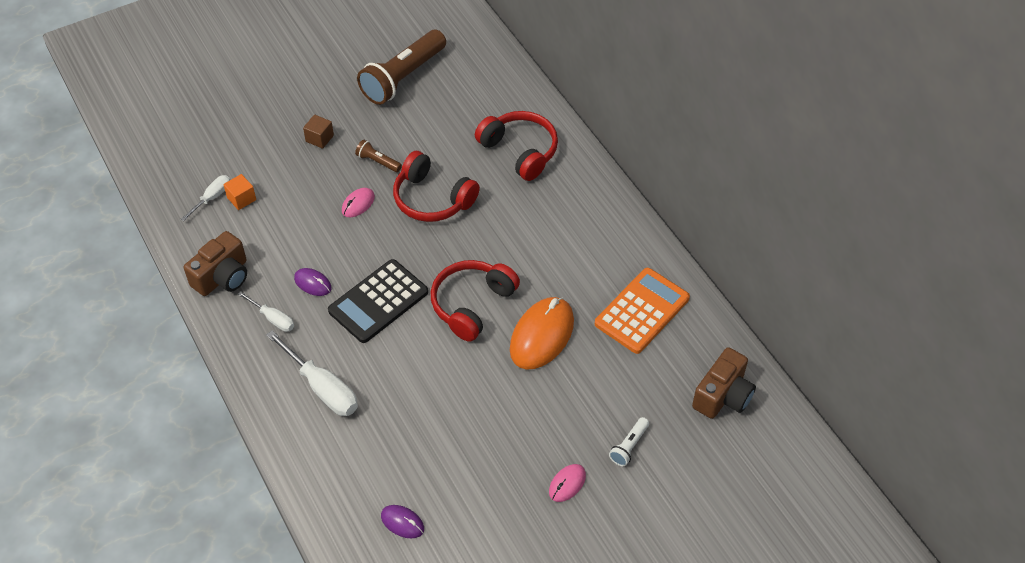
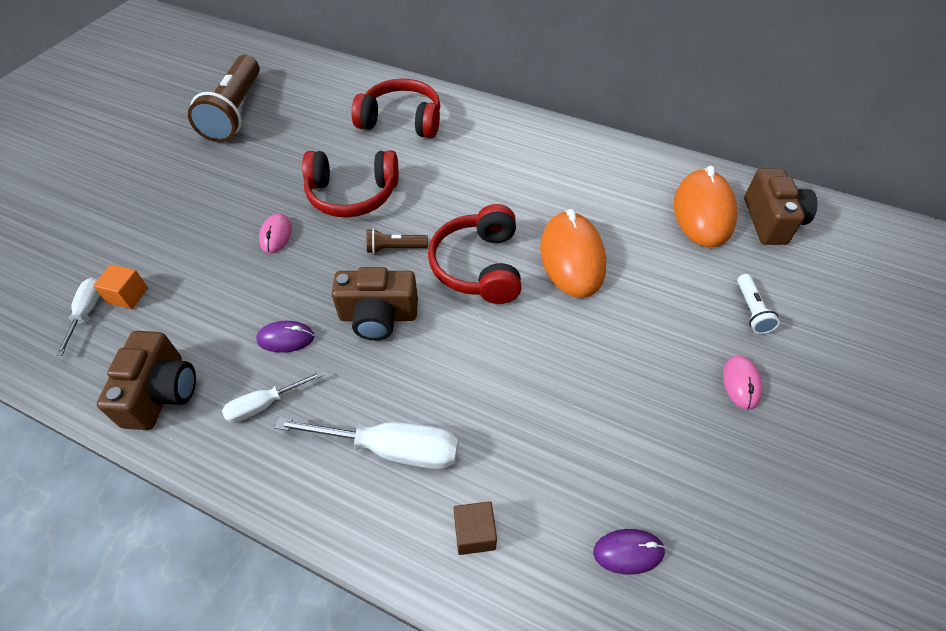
camera: 35 degrees left, 0 degrees up
(273, 318) = (264, 404): white screwdriver -> white screwdriver turned 150 degrees clockwise
(319, 138) = (183, 197): brown cube -> brown cube (474, 533)
(378, 161) = (266, 189): brown flashlight -> brown flashlight (395, 248)
(378, 301) = (378, 316): black calculator -> brown camera
(642, 311) = (634, 191): orange calculator -> none
(677, 358) = (703, 212): none -> orange mouse

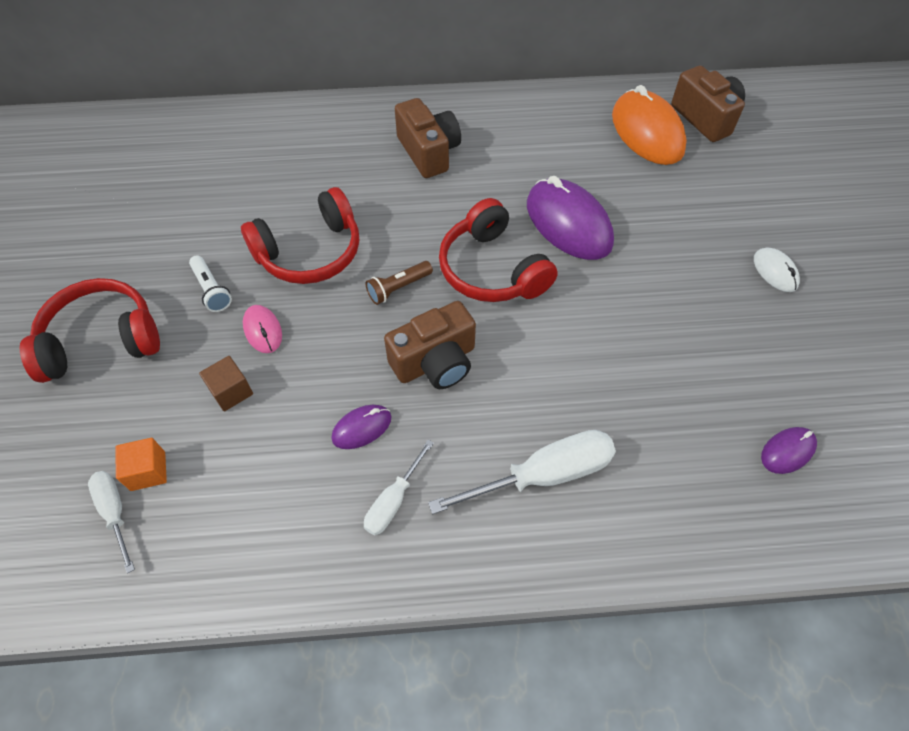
camera: 30 degrees left, 5 degrees up
(161, 393) = (277, 546): brown camera -> brown camera (429, 152)
(235, 112) = (95, 215): brown flashlight -> none
(401, 121) = (299, 151): red headphones -> red headphones (101, 341)
(474, 533) = (666, 505): brown cube -> brown cube (231, 391)
(572, 258) = (568, 223): orange mouse -> purple mouse
(741, 383) = (775, 272): pink mouse -> white mouse
(751, 310) = (742, 205): white flashlight -> white flashlight (211, 290)

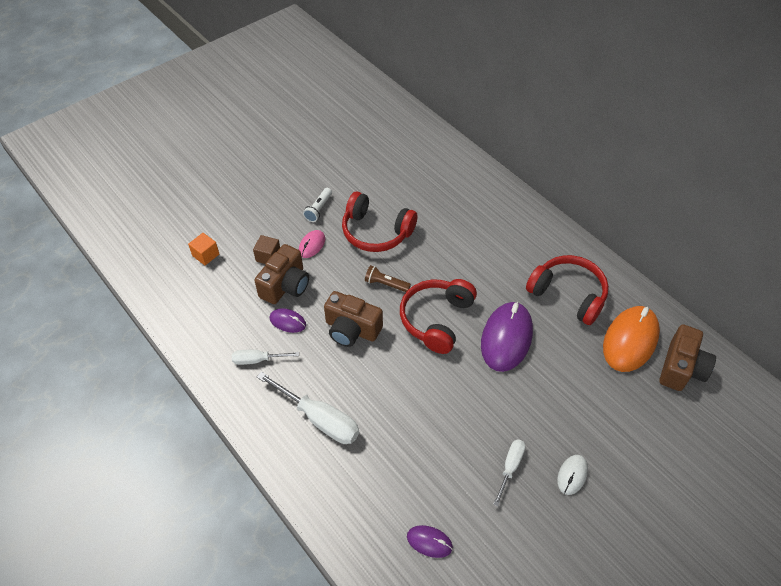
camera: 55 degrees right, 5 degrees down
(101, 341) = (257, 190): red headphones -> red headphones (568, 294)
(115, 513) = (178, 258): white screwdriver -> white screwdriver (510, 467)
(429, 152) = (497, 238): brown camera -> brown camera (285, 285)

